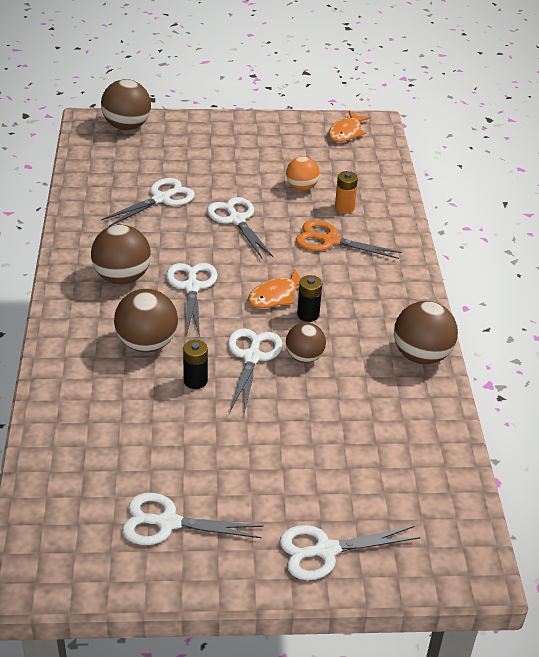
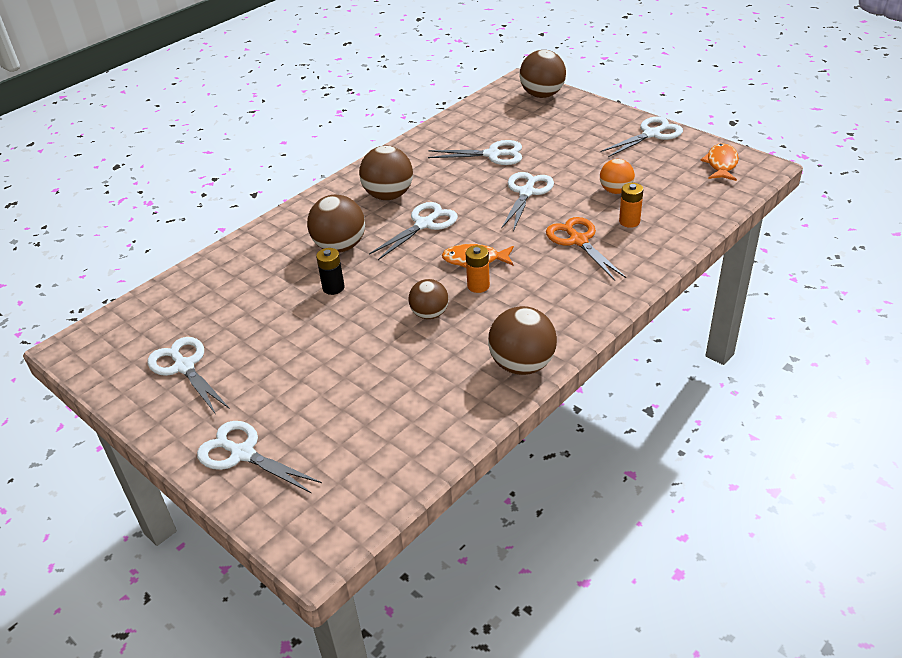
camera: 50 degrees right, 0 degrees up
(252, 357) = (393, 293): white scissors -> white scissors (651, 134)
(308, 314) = (478, 286): black battery -> orange battery
(346, 132) = (721, 164): orange fish -> orange fish turned 120 degrees clockwise

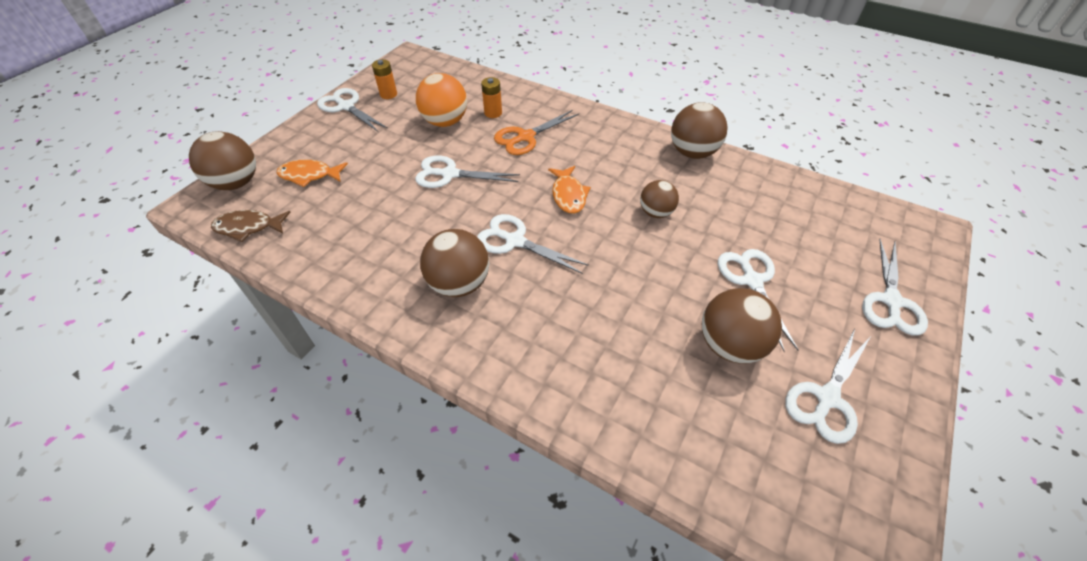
camera: 105 degrees left, 10 degrees up
(333, 288) = (644, 294): black battery -> none
(340, 246) = (570, 307): brown ball -> brown ball (730, 345)
(478, 286) = (605, 188): orange battery -> orange battery (388, 94)
(486, 106) = (248, 227): none -> brown fish
(492, 154) = (371, 207): white scissors -> white scissors (752, 281)
(615, 191) = (445, 122): orange ball -> orange ball, size x1.57
(721, 164) = (403, 72): orange fish -> orange fish (309, 175)

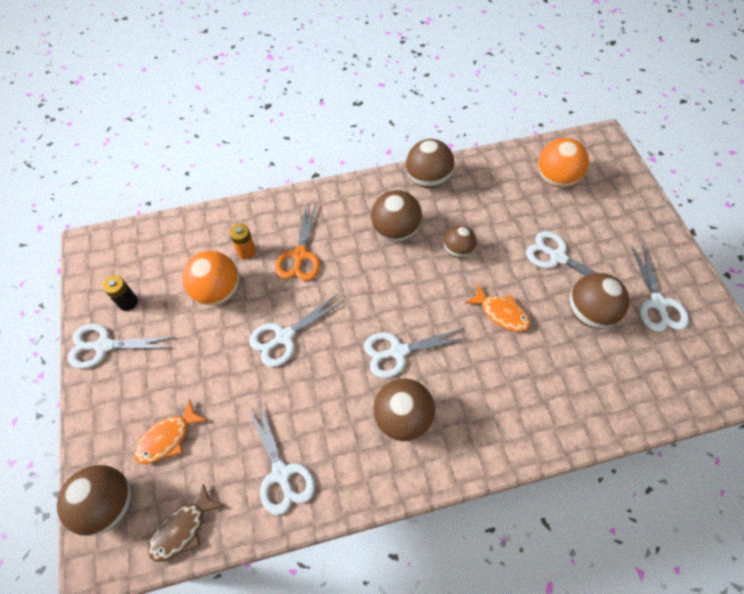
camera: 45 degrees left, 10 degrees up
(388, 94) = (128, 302): orange battery -> black battery
(568, 195) = (389, 283): orange fish -> orange fish (501, 313)
(619, 167) = (395, 231): none -> brown ball
(829, 225) = (556, 178): none -> orange ball
(891, 301) = (629, 211): white scissors -> white scissors (281, 474)

